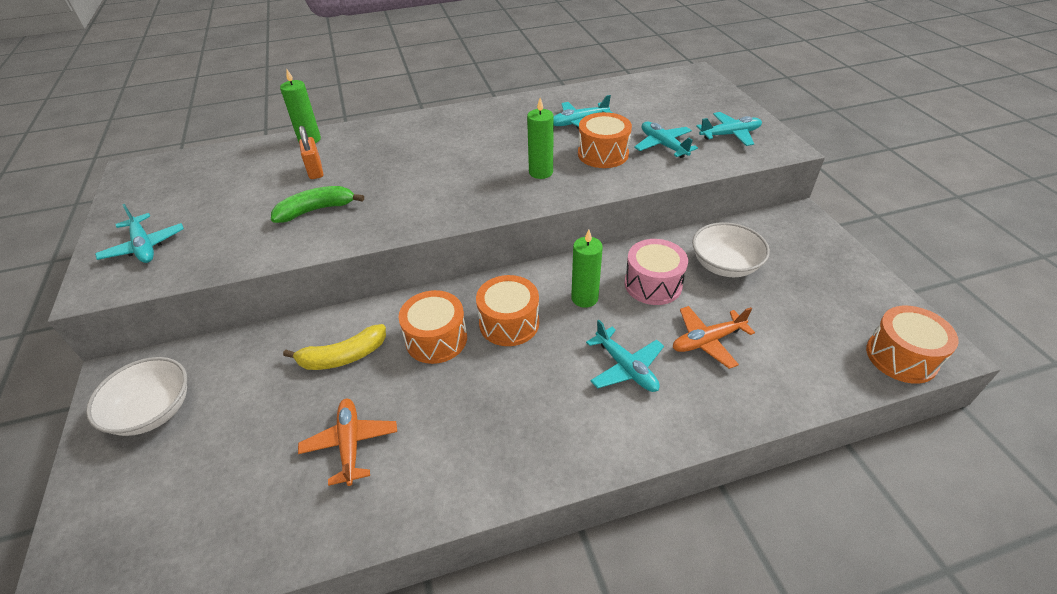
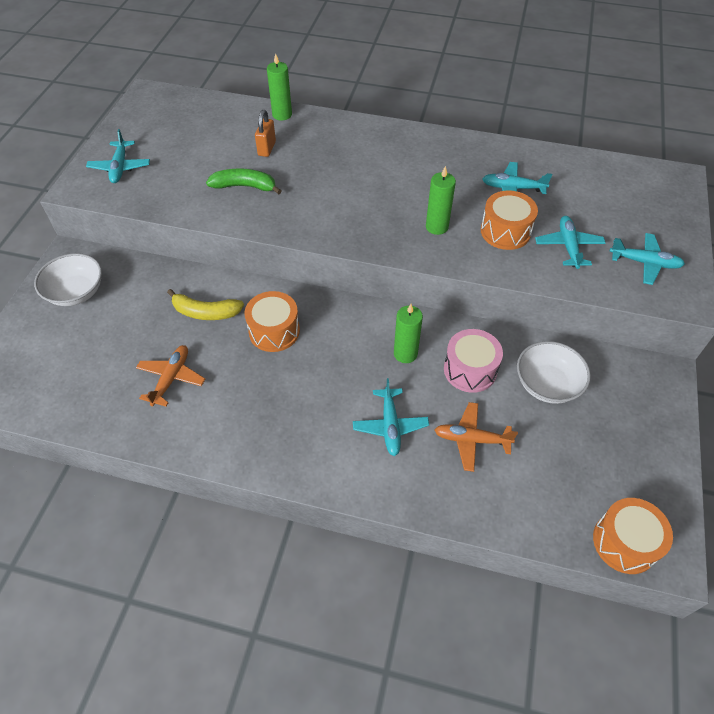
camera: 30 degrees right, 10 degrees up
(509, 323) = (333, 345): orange drum -> none

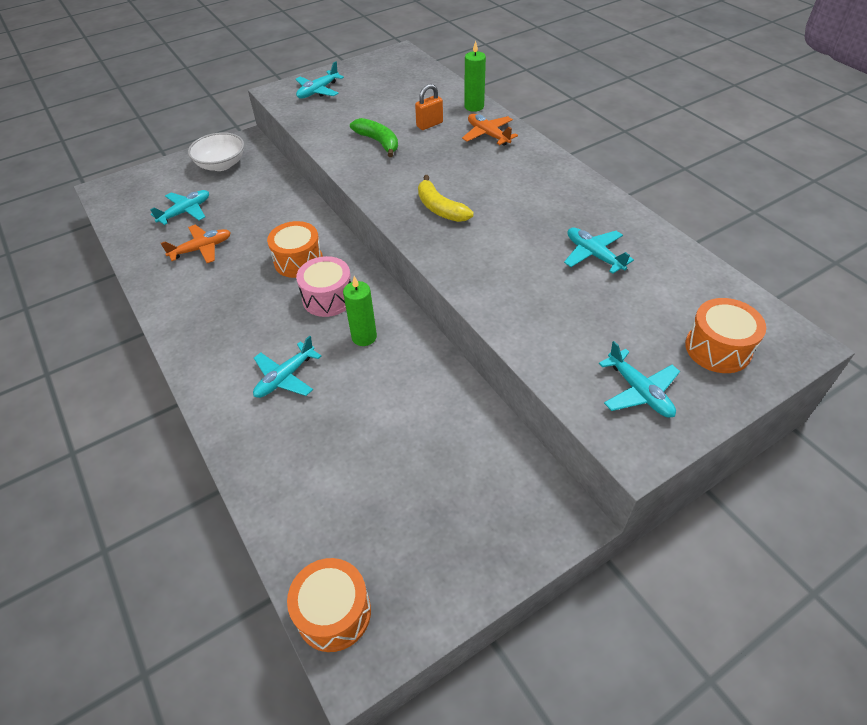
camera: 45 degrees right, 5 degrees down
(206, 312) = (274, 221): yellow banana -> yellow banana (440, 208)
(437, 227) = (481, 246): green candle -> none
(470, 370) = (396, 383): pink drum -> pink drum (328, 298)
(471, 439) = (326, 433): orange plane -> orange plane (488, 135)
(505, 231) = (536, 284): orange drum -> orange drum (718, 348)
(547, 384) = (443, 441): white bowl -> none
(568, 246) = (578, 330): turquoise plane -> turquoise plane (186, 212)

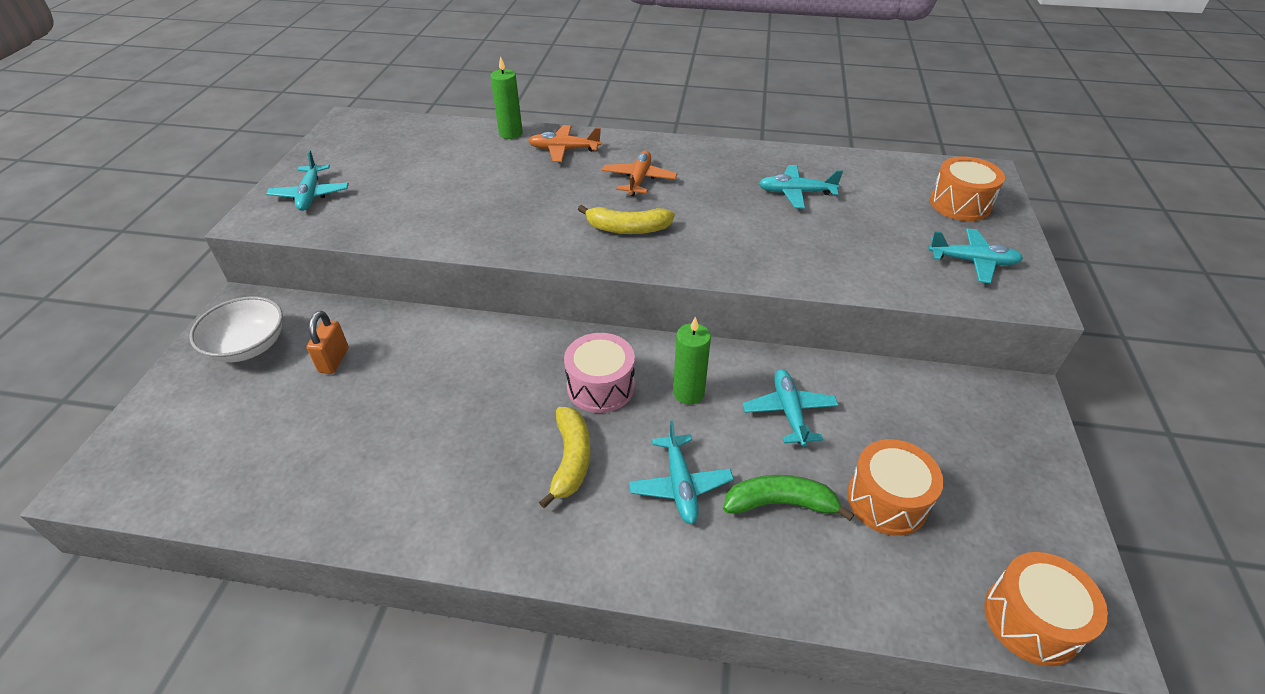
camera: 50 degrees left, 5 degrees down
(186, 212) = (283, 423): turquoise plane -> turquoise plane (789, 412)
(202, 249) = (375, 445): orange plane -> orange plane (639, 179)
(260, 322) = (570, 460): none -> yellow banana
(298, 261) = (514, 376): orange drum -> orange drum (887, 500)
(378, 142) = (468, 207): green banana -> green banana (780, 504)
(429, 124) = (494, 167): orange padlock -> orange padlock (334, 360)

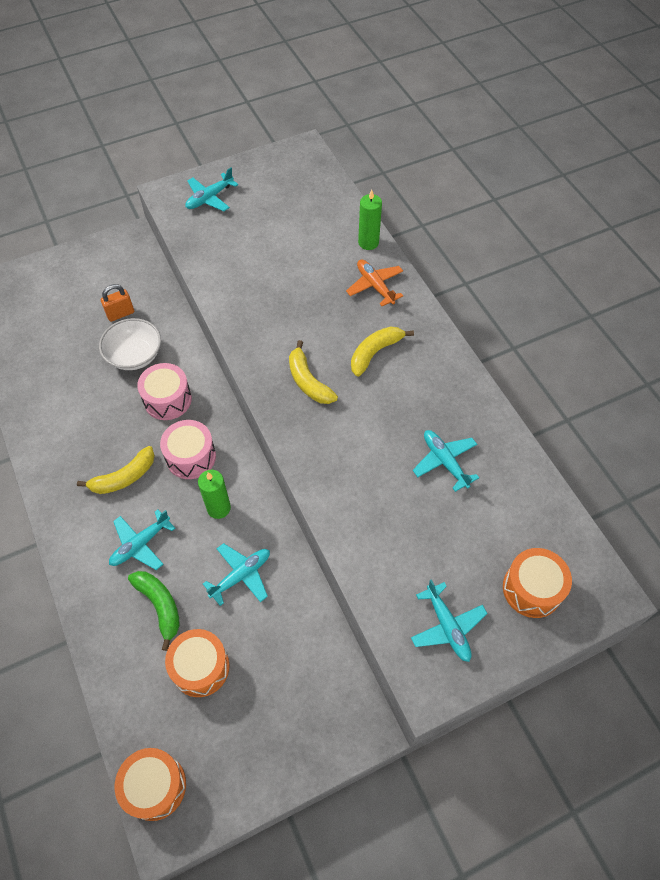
camera: 55 degrees right, 15 degrees up
(248, 346) = (104, 269): white bowl -> white bowl (134, 355)
(503, 372) = (167, 399): none -> pink drum
(639, 179) = (375, 353): orange plane -> yellow banana

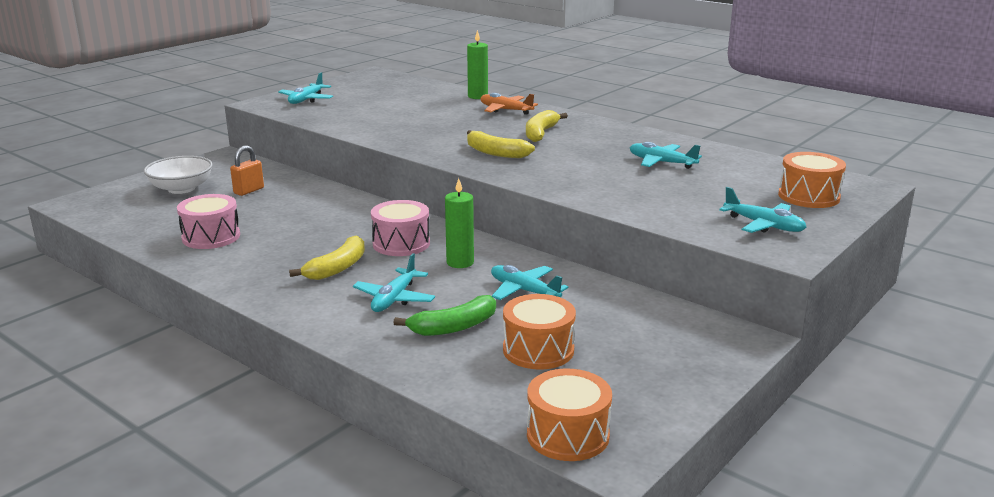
camera: 25 degrees left, 35 degrees down
(134, 355) = (285, 207): white bowl -> white bowl (181, 189)
(160, 606) = (454, 327): green banana -> green banana turned 120 degrees clockwise
(167, 399) = (345, 221): pink drum -> pink drum (211, 237)
(241, 575) = (524, 291): turquoise plane -> turquoise plane turned 75 degrees counterclockwise

